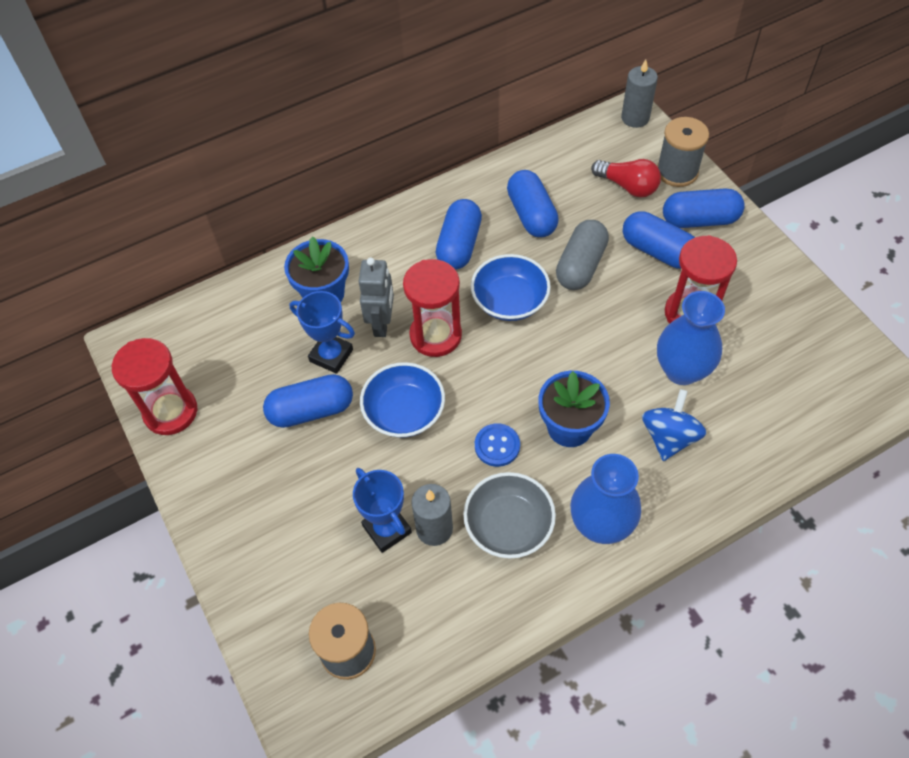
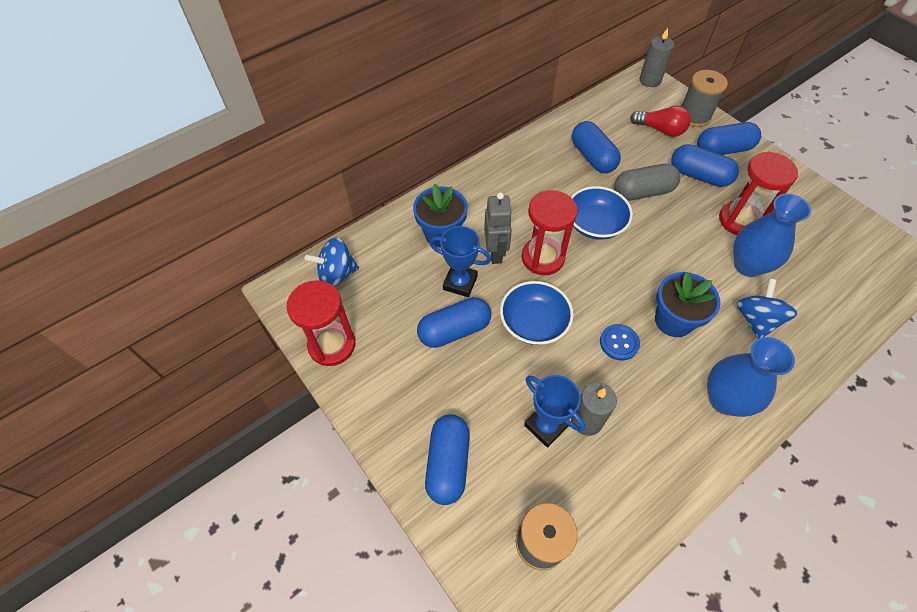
camera: 10 degrees left, 0 degrees up
(192, 331) = (337, 274): none -> blue spinning top
(459, 245) = (542, 185): blue capsule -> blue capsule (448, 463)
(508, 525) = (648, 409): grey bowl -> none
(581, 265) = (643, 192): grey capsule -> grey capsule turned 60 degrees clockwise

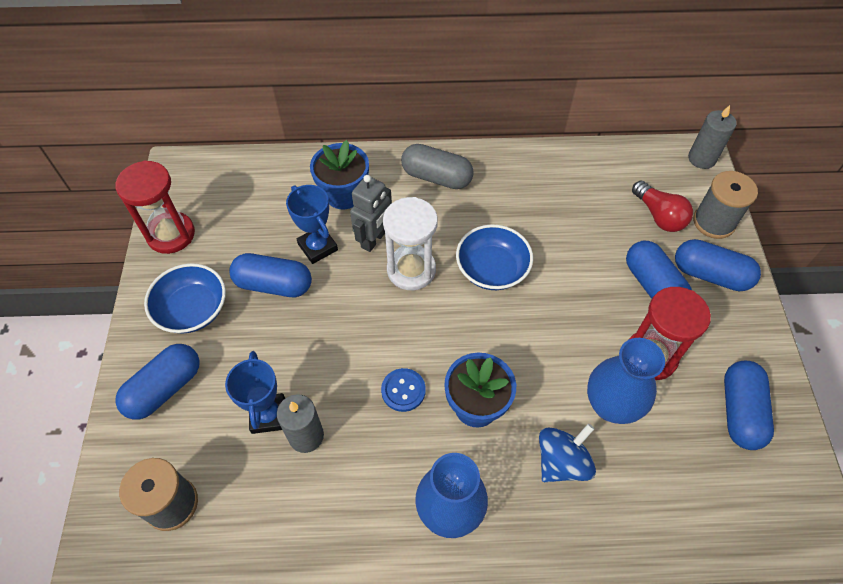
camera: 35 degrees right, 0 degrees up
(337, 274) = (228, 179): blue spinning top -> none
(534, 323) = (345, 322): blue bowl -> blue bowl (192, 309)
(542, 258) = (411, 270): red hourglass -> white hourglass
(592, 157) = (556, 204): blue capsule -> blue capsule (740, 411)
(643, 192) = (573, 267): grey capsule -> grey capsule (436, 177)

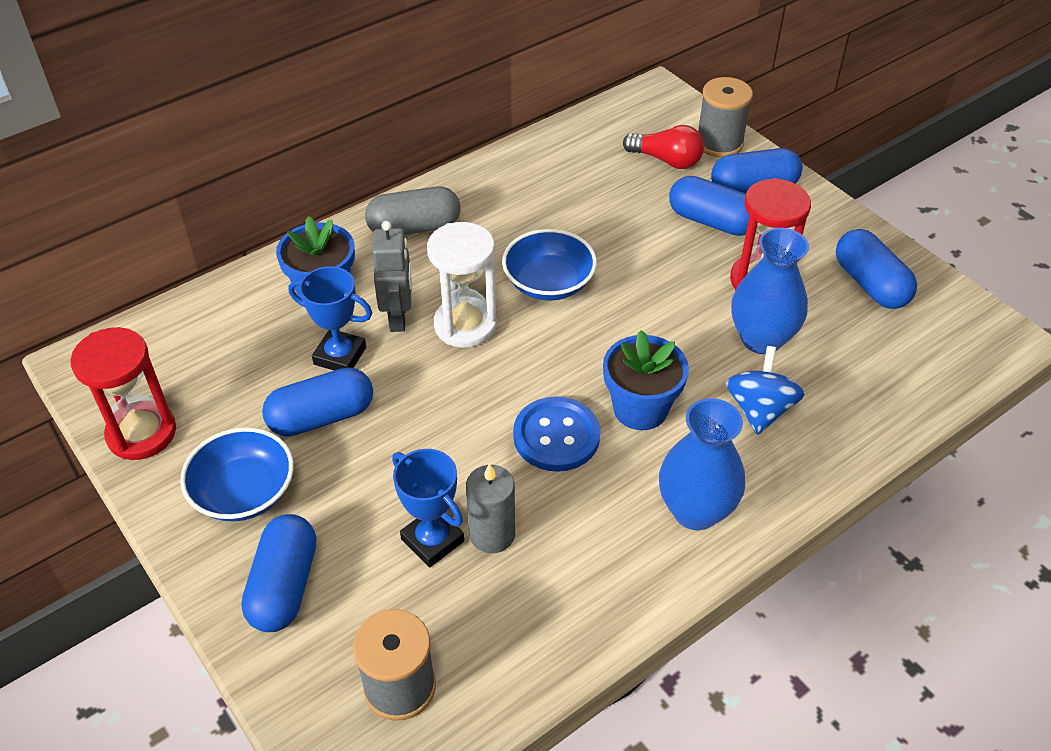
camera: 35 degrees left, 10 degrees down
(403, 390) = (556, 436): blue button -> blue button, size x1.55
(701, 159) = (663, 94): grey candle -> none

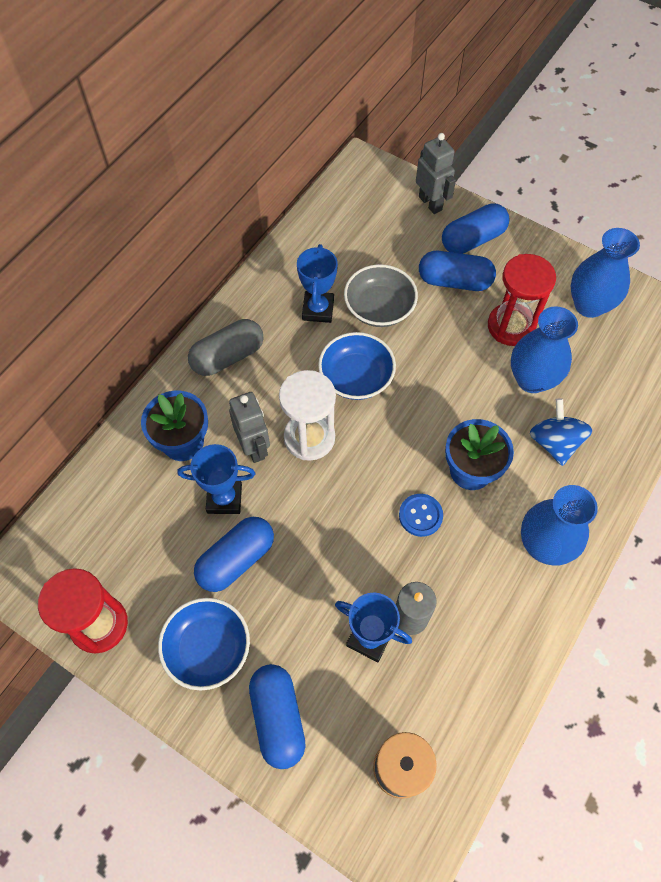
camera: 20 degrees left, 15 degrees up
(538, 210) = (318, 309): none -> blue trophy
(556, 436) = (420, 515): blue button -> blue button, size x0.65
(609, 225) = (379, 308): none -> grey bowl
(666, 160) = (397, 232): red light bulb -> none
(719, 143) = (430, 203): grey spool -> grey robot
(870, 284) = (589, 305): blue capsule -> blue vase

